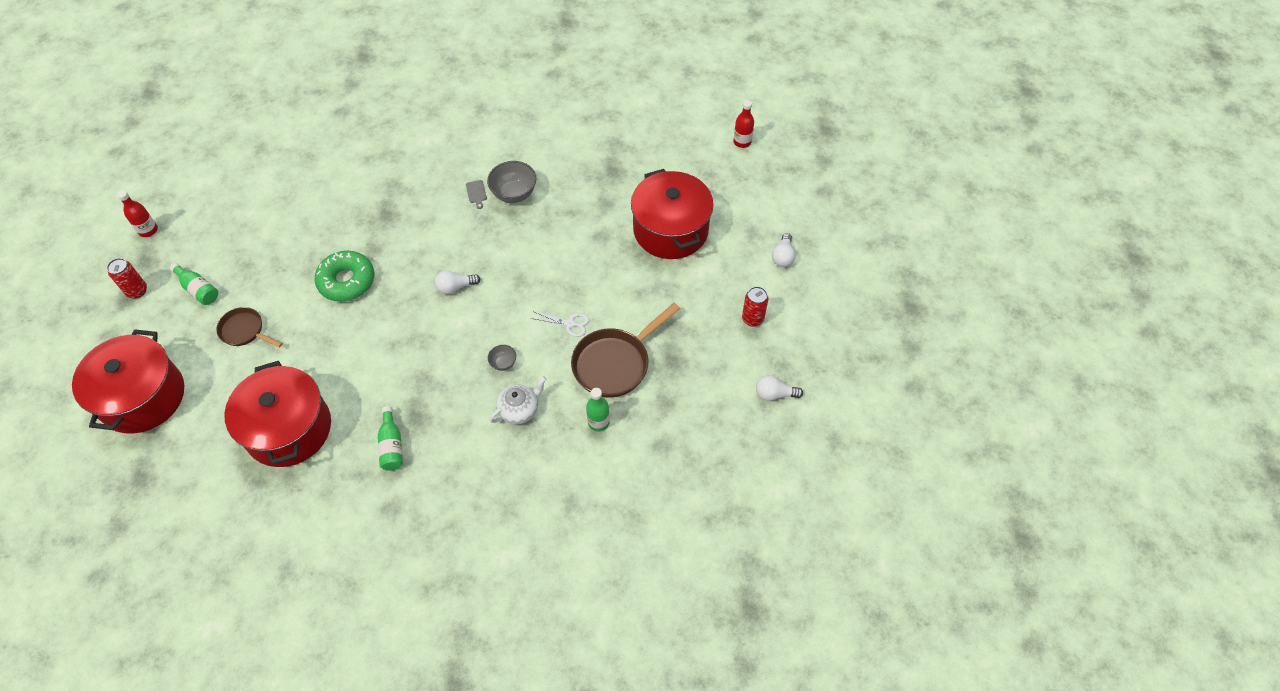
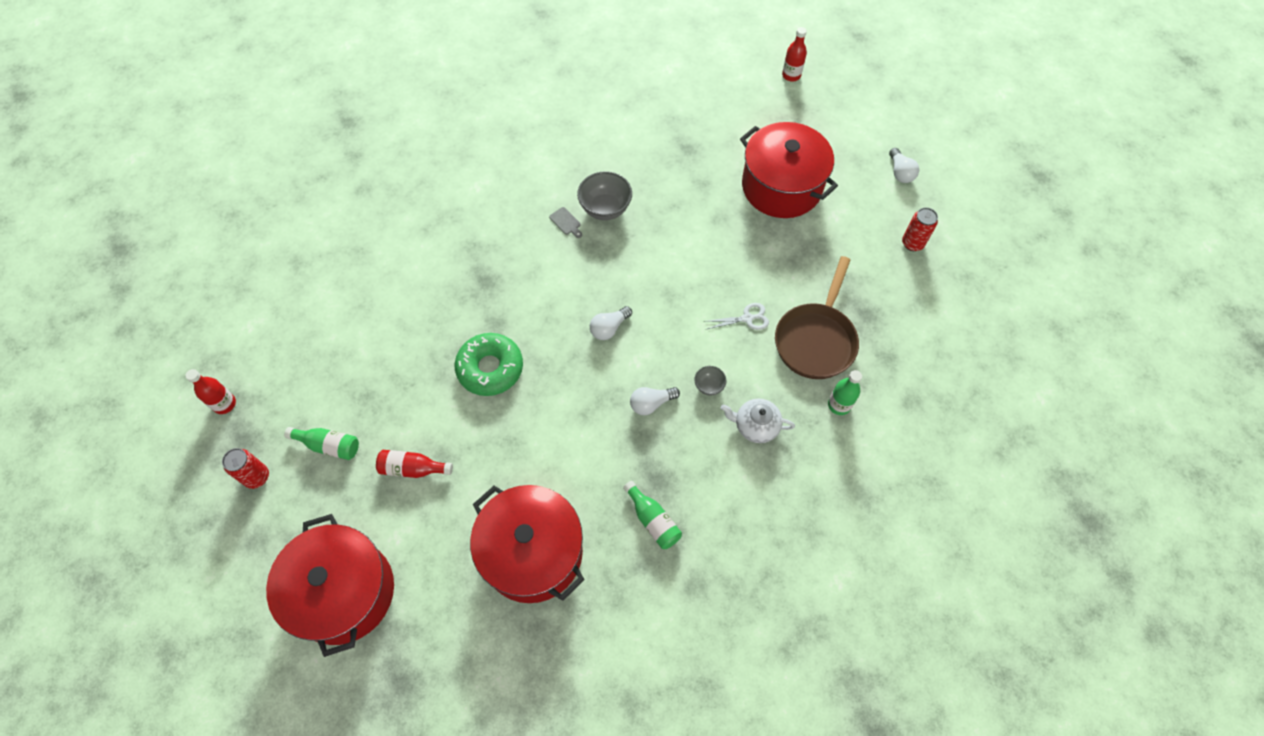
camera: 25 degrees left, 5 degrees up
(244, 331) = (413, 468): brown pan -> red bottle
(519, 409) = (755, 426): white teapot -> white teapot turned 105 degrees counterclockwise
(774, 394) = (978, 307): white light bulb -> white light bulb (651, 403)

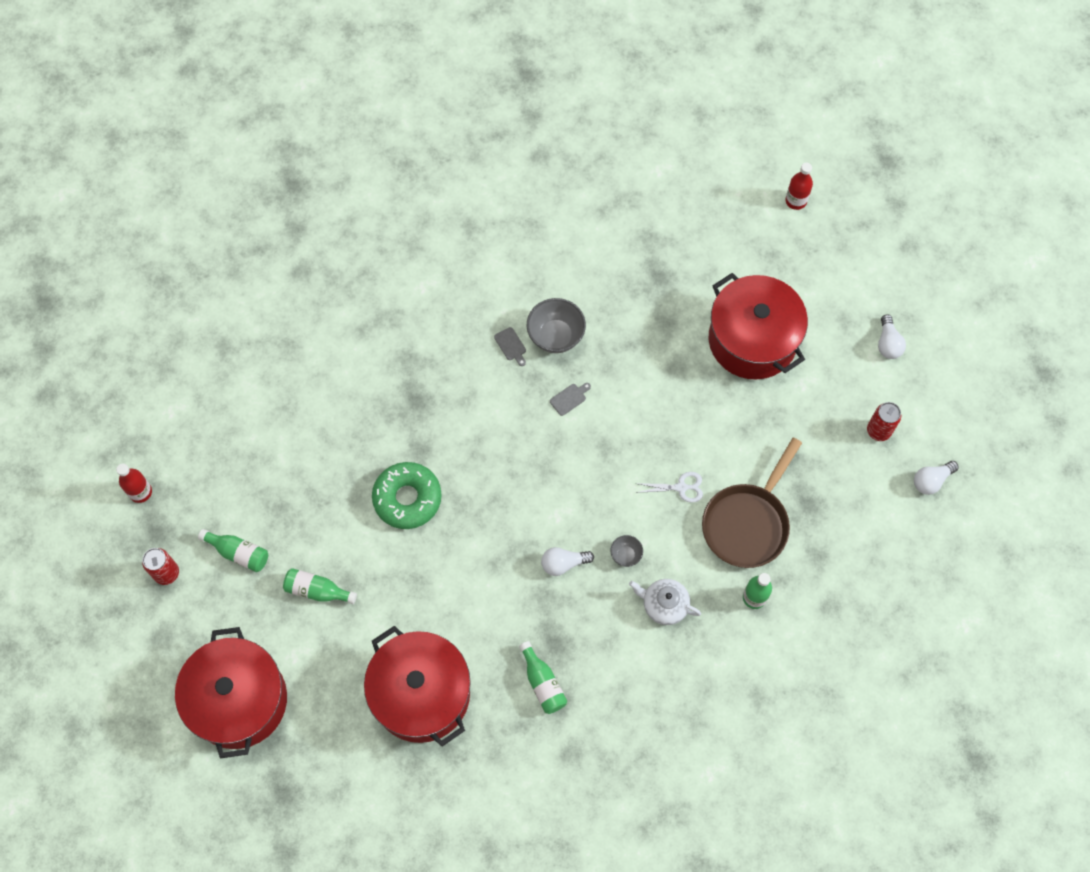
camera: 10 degrees right, 5 degrees up
(413, 468) = (317, 590): red bottle -> green bottle
(609, 328) = (535, 474): white light bulb -> white light bulb (931, 480)
(628, 258) = (569, 398): none -> grey cutting board

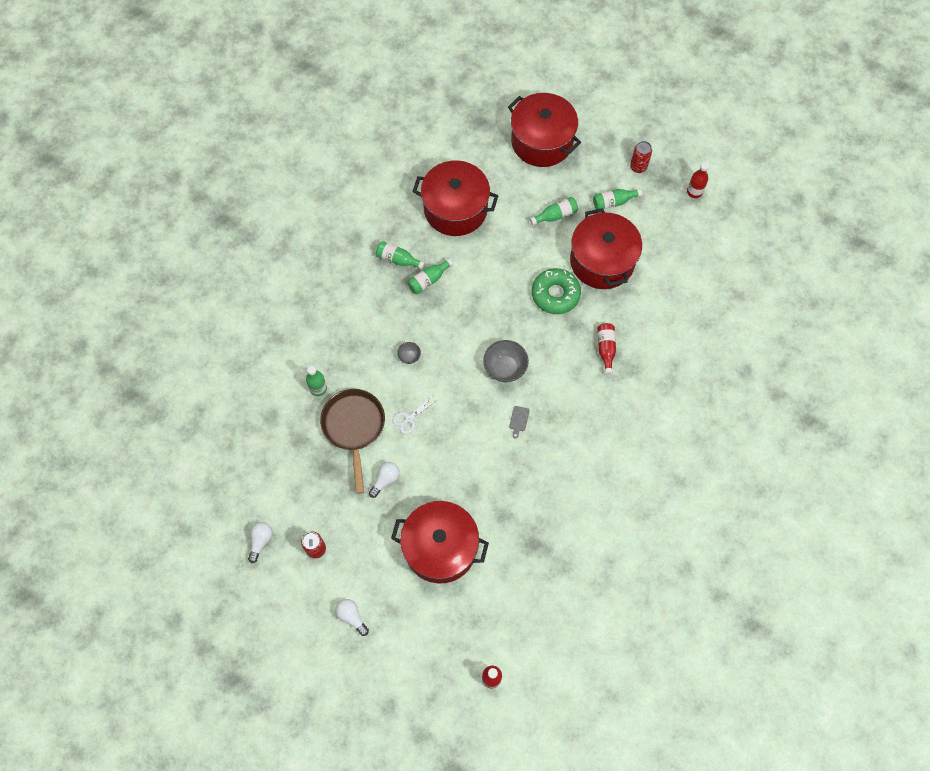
camera: 140 degrees right, 0 degrees up
(321, 495) = (602, 261): none -> red pot
(413, 399) = (605, 349): none -> red bottle
(511, 345) = (582, 425): grey cutting board -> none
(529, 628) = (428, 280): none -> green bottle
(555, 336) = (561, 452): grey bowl -> grey bowl (505, 368)
(563, 563) = (439, 326): white light bulb -> white light bulb (385, 480)
(664, 605) = (366, 346): white teapot -> none

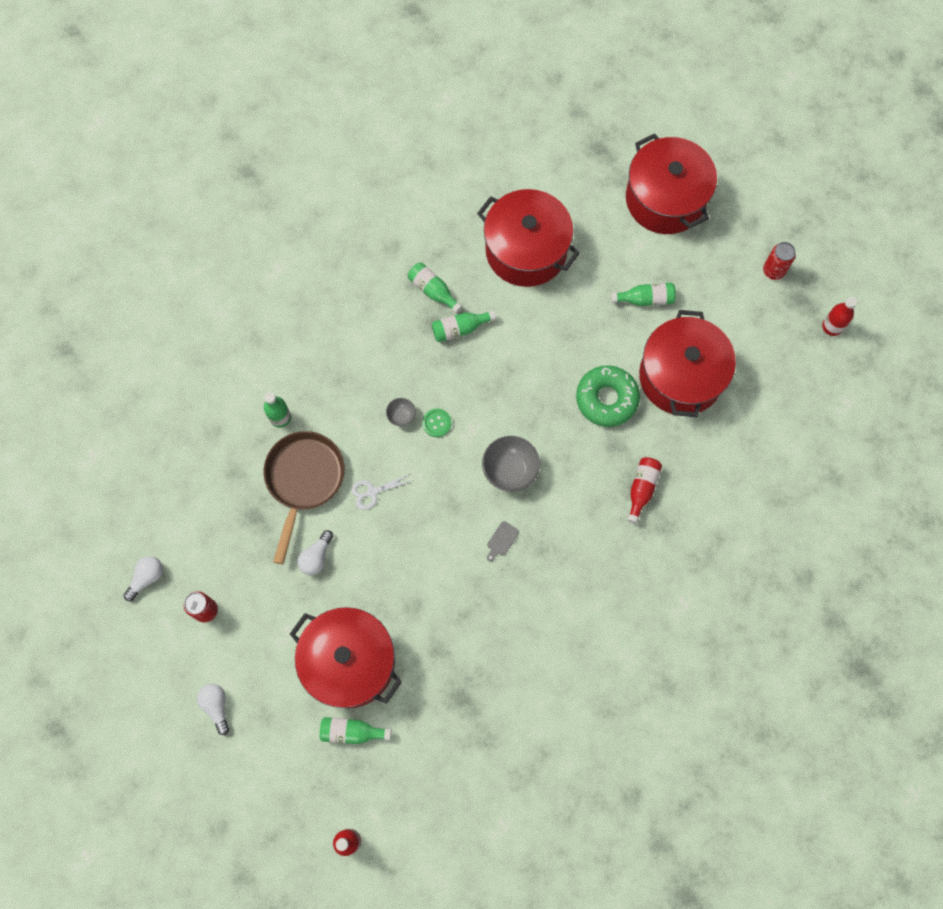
camera: 20 degrees right, 5 degrees up
(385, 480) = (316, 557): white light bulb -> white light bulb turned 150 degrees clockwise
(438, 353) = (437, 423): none -> green button
(613, 202) = (724, 306): green bottle -> green bottle (352, 732)

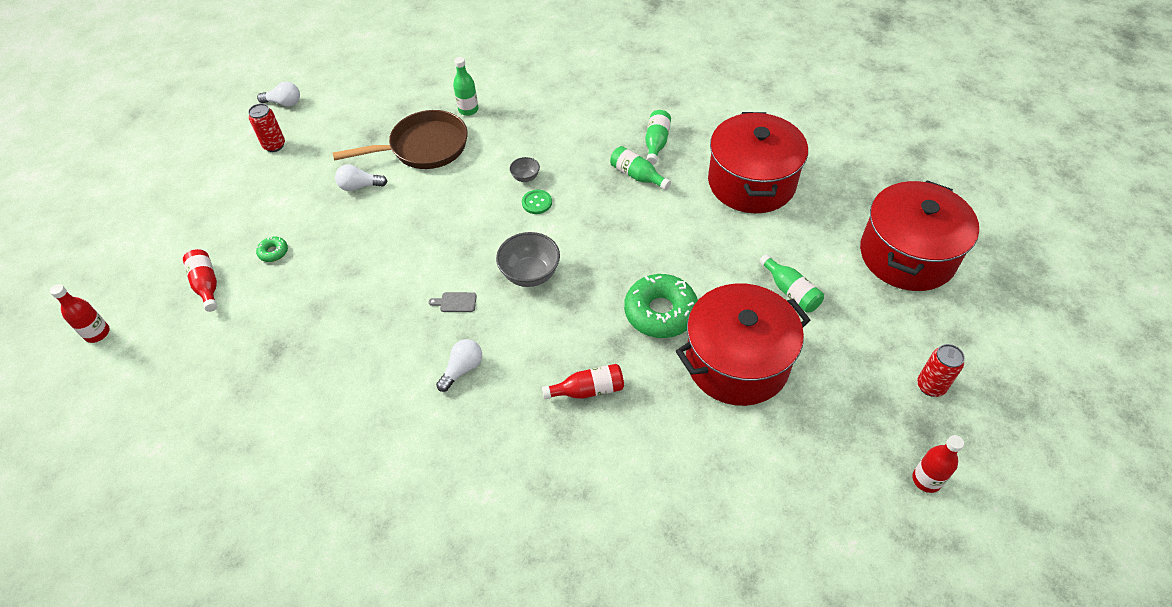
camera: 60 degrees right, 20 degrees down
(216, 706) = (192, 189): white light bulb -> white light bulb (462, 369)
(349, 662) = (273, 252): red pot -> green donut
(352, 732) = (206, 285): green bottle -> red bottle
(372, 492) = (442, 192): white scissors -> none

